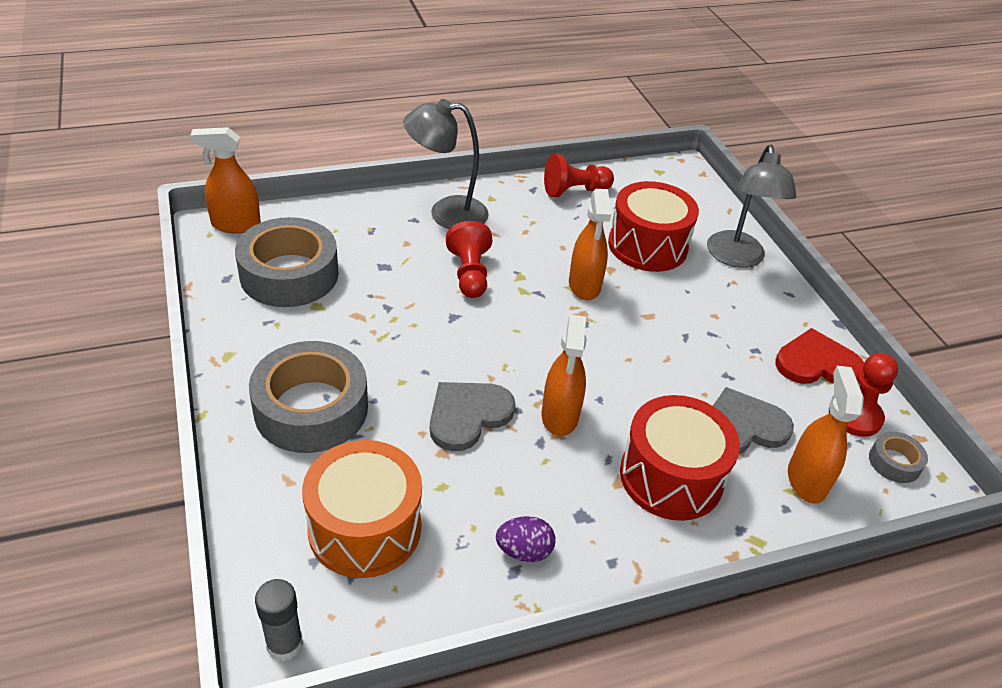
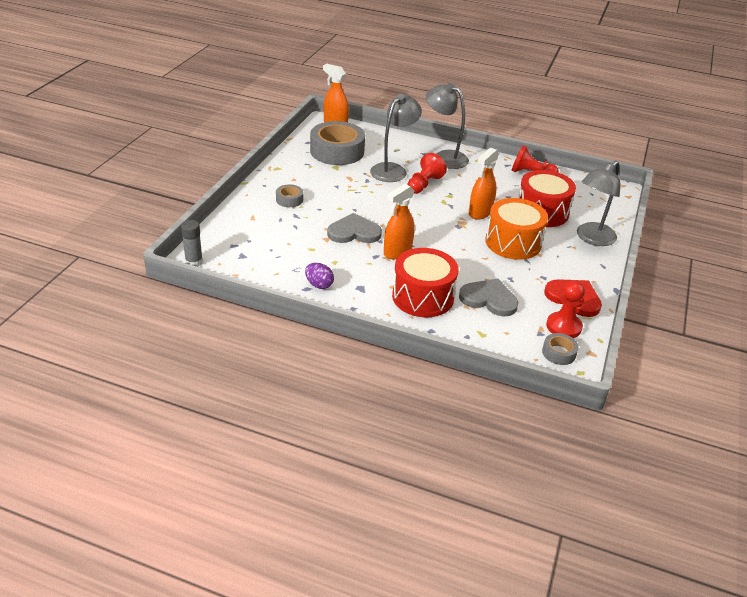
camera: 40 degrees right, 5 degrees down
(311, 408) = (289, 200): grey tape -> grey tape, size x0.45
(365, 528) = (263, 245): orange drum -> orange drum (513, 242)
(403, 269) = (393, 169): none -> grey lamp
(806, 480) = (494, 333): orange spray bottle -> none

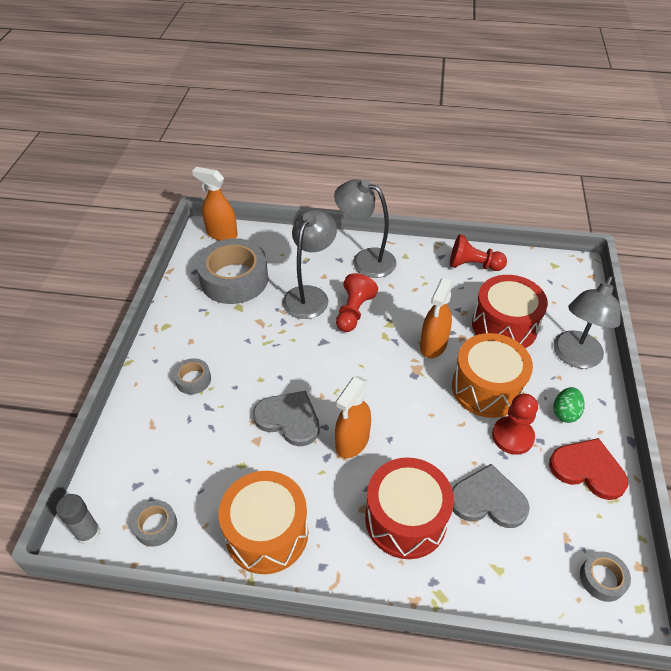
camera: 10 degrees left, 10 degrees up
(241, 267) = (156, 526): none -> grey tape
(319, 285) = (267, 533): purple egg -> orange drum
(354, 232) = (289, 419): grey heart -> grey heart turned 45 degrees clockwise
(563, 326) = (592, 526): red pawn -> red pawn (512, 436)
(570, 266) = (565, 413): none -> green egg

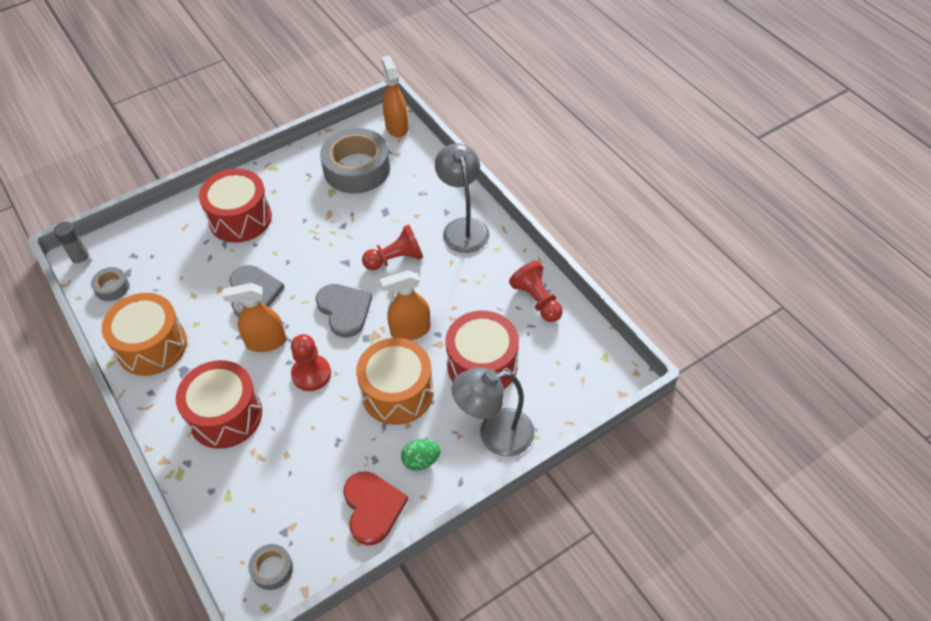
camera: 50 degrees right, 5 degrees up
(193, 380) = (240, 218): grey tape -> red drum
(310, 295) = (386, 222): grey lamp -> none
(488, 500) = (284, 456): grey heart -> grey heart (344, 310)
(512, 436) = (361, 438): red pawn -> red pawn (311, 374)

